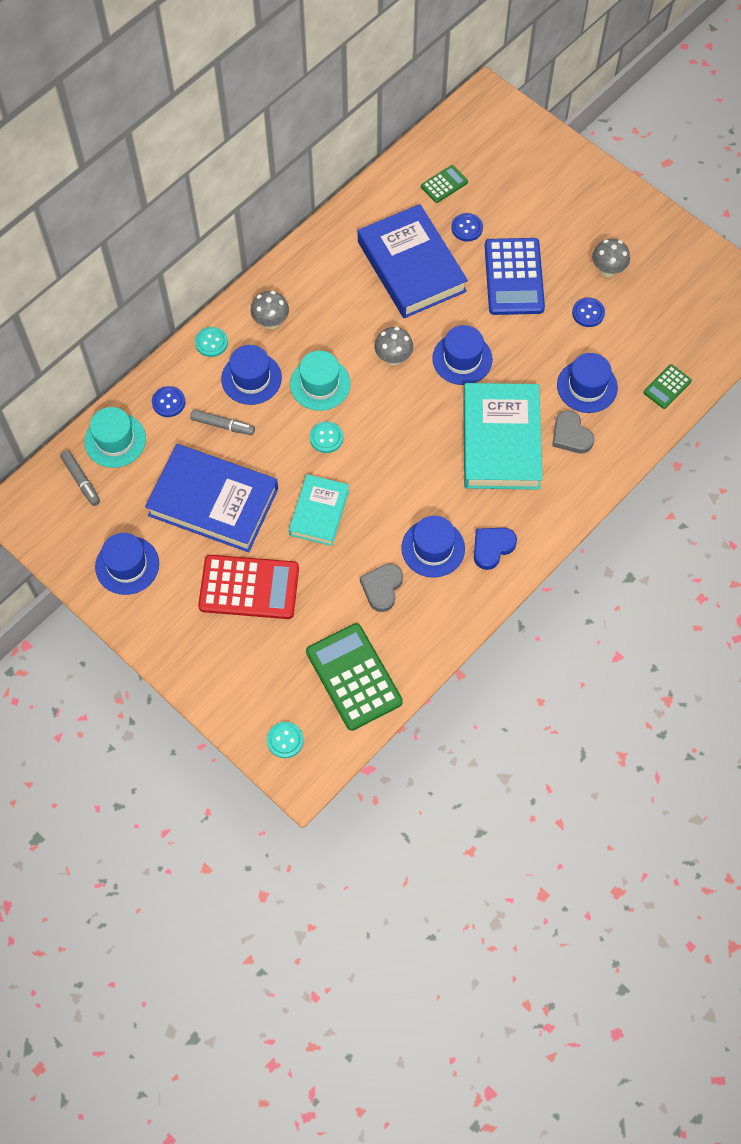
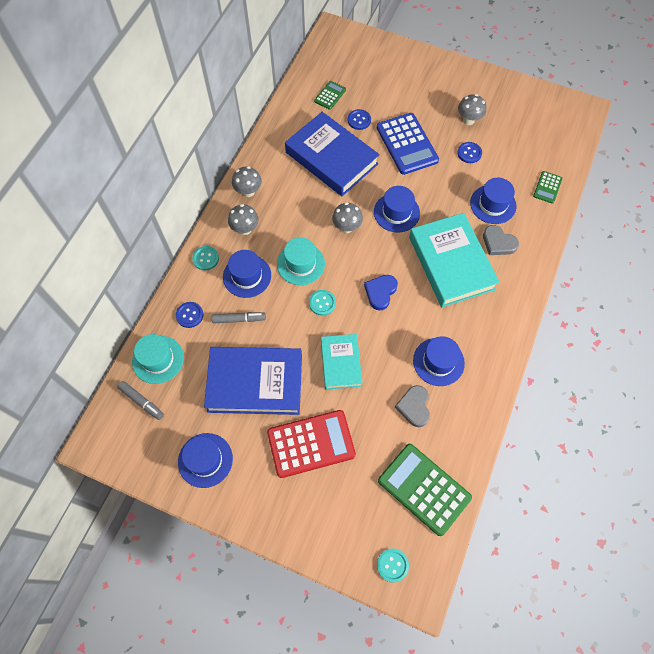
camera: 20 degrees left, 0 degrees up
(293, 277) = (248, 191): none -> grey mushroom
(492, 547) = (481, 346): blue heart -> blue heart (380, 292)

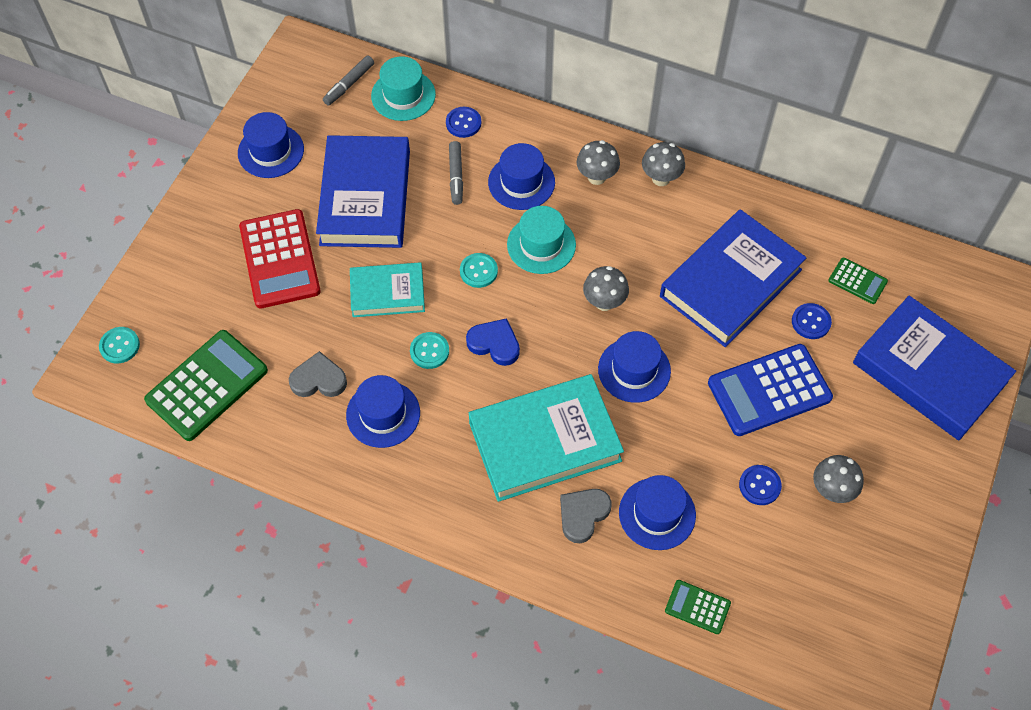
camera: 90 degrees right, 5 degrees down
(205, 258) = (548, 135): turquoise button -> turquoise button (429, 351)
(391, 69) = (929, 372): none -> blue book

